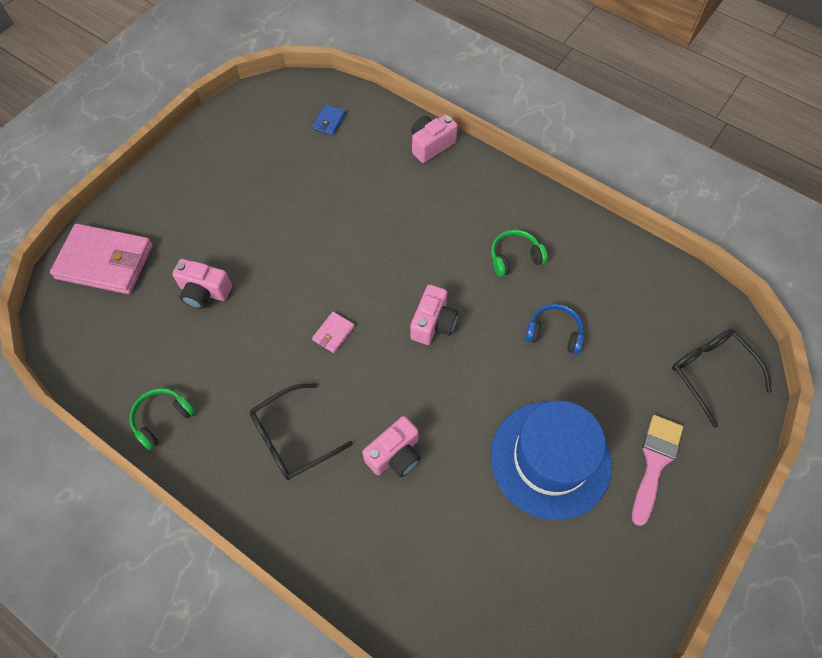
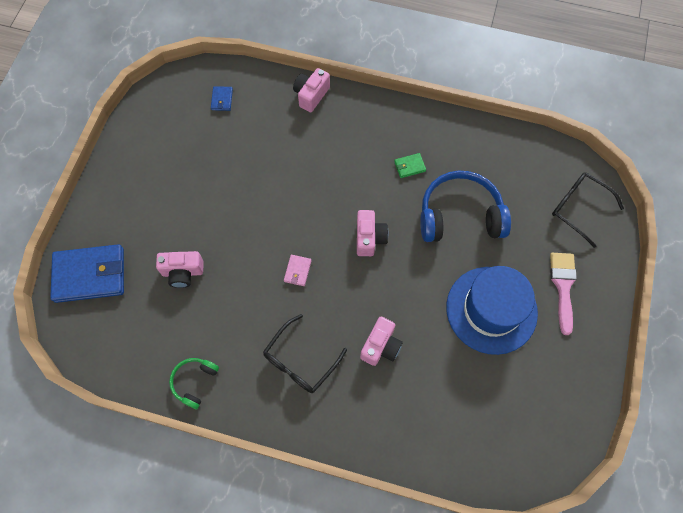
camera: 20 degrees left, 5 degrees up
(105, 262) = (90, 275): pink wallet -> blue wallet
(514, 257) = (409, 166): green headphones -> green wallet
(554, 333) = (460, 215): blue headphones -> blue headphones, size x1.97

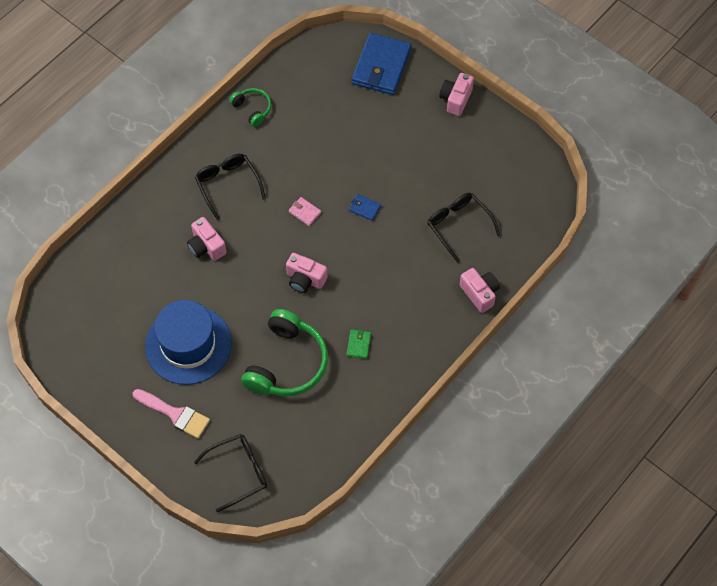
camera: 115 degrees right, 5 degrees down
(183, 272) = (349, 130): pink camera -> pink camera (455, 99)
(222, 99) = (510, 216): blue wallet -> blue wallet (364, 208)
(250, 136) = (458, 225): none -> black glasses
(460, 215) = (287, 363): blue headphones -> green headphones

